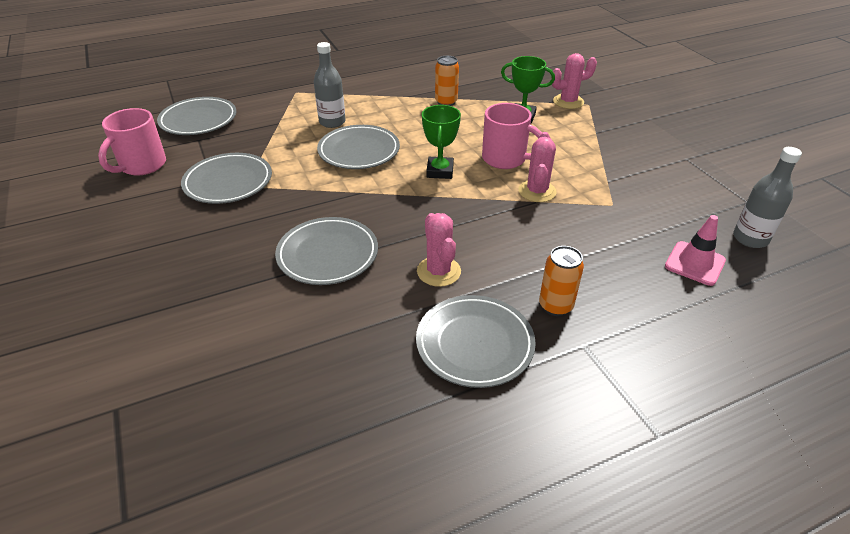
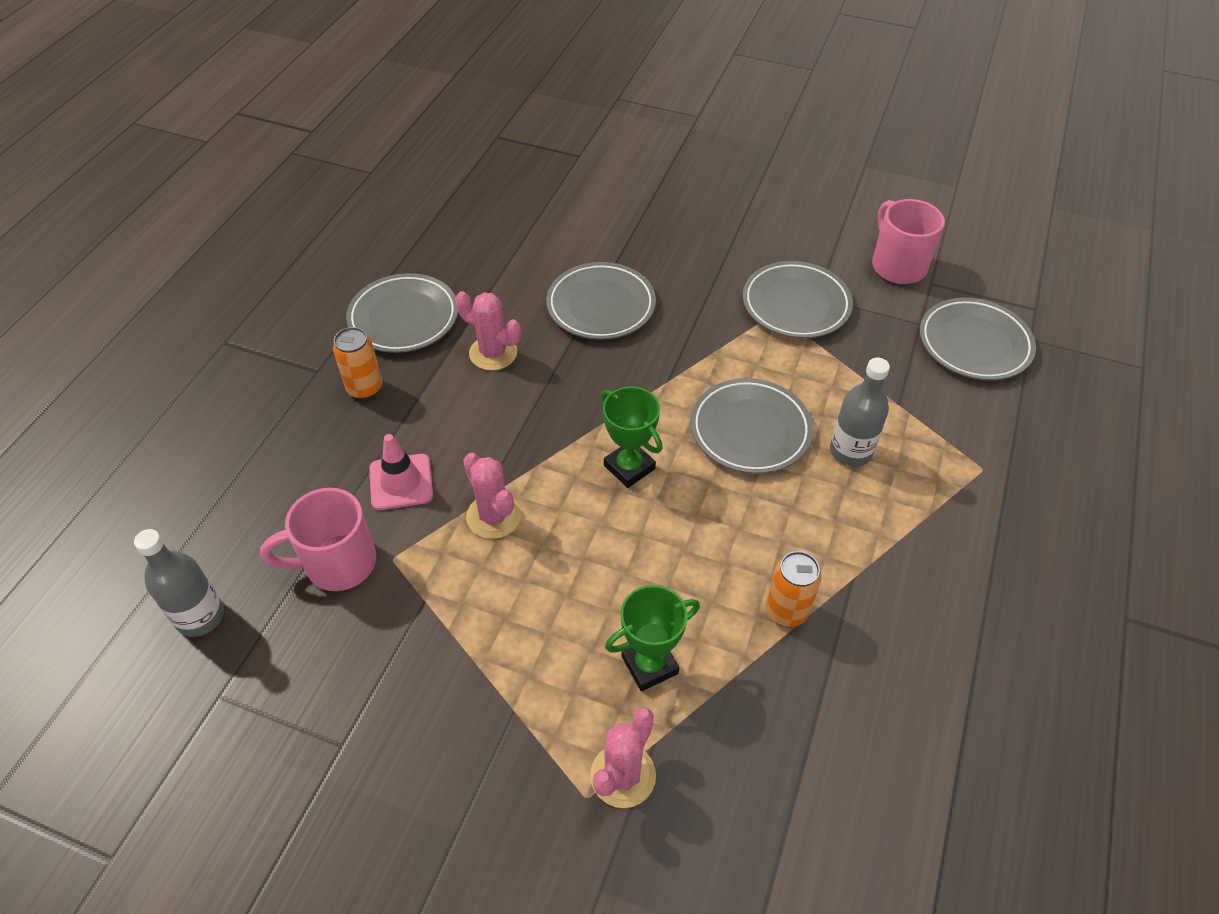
camera: 135 degrees right, 10 degrees up
(505, 159) = (580, 546): pink mug -> pink mug (338, 563)
(694, 263) = (255, 528): pink traffic cone -> pink traffic cone (401, 482)

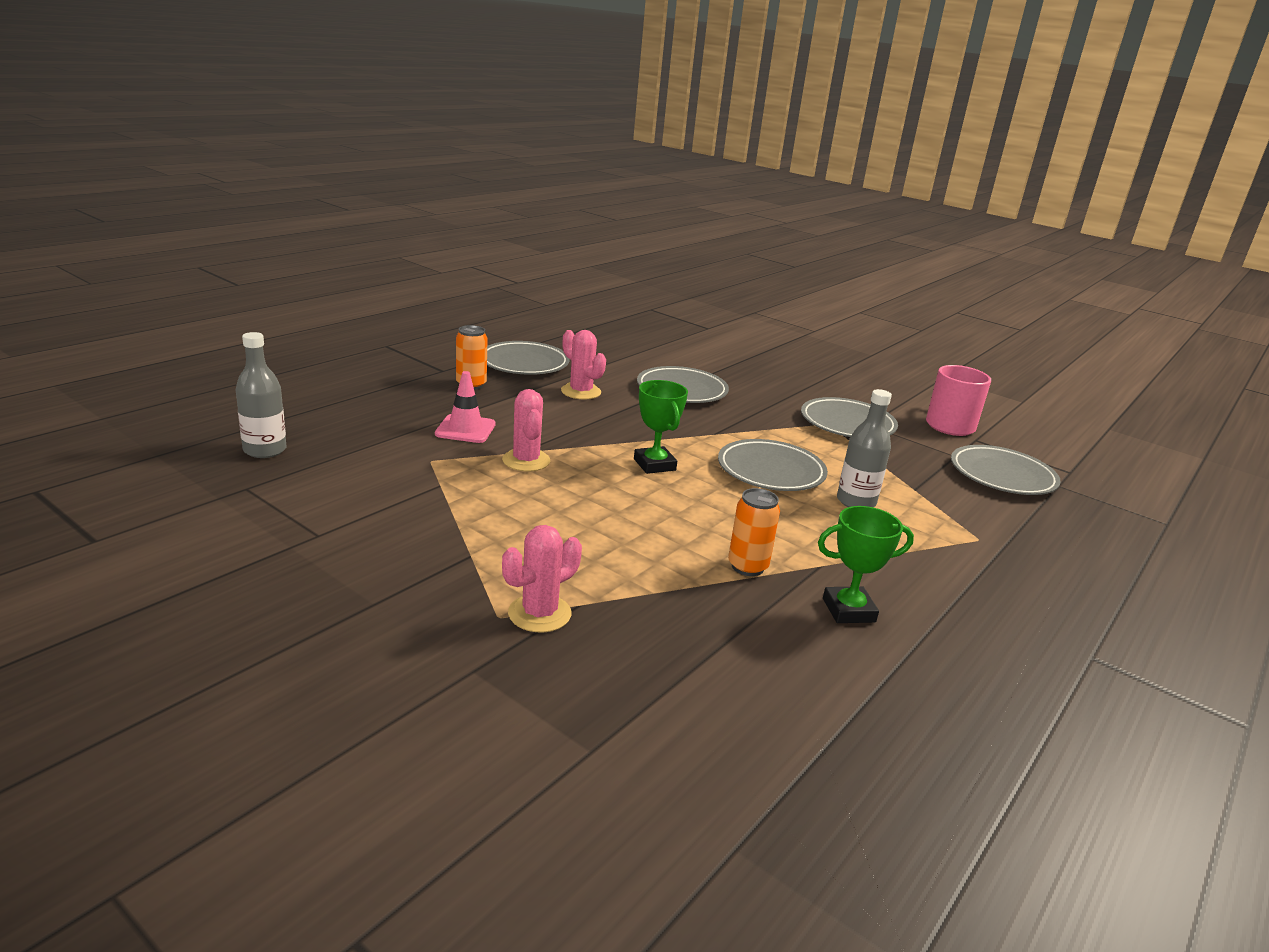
camera: 15 degrees right, 25 degrees down
(338, 563) = (387, 452): pink mug -> none
(649, 665) = (604, 563): green trophy -> green trophy (848, 610)

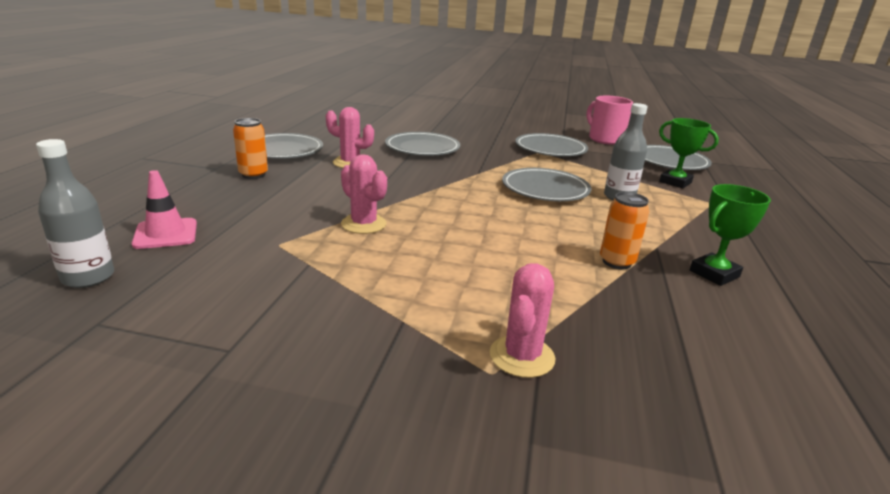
camera: 25 degrees left, 0 degrees up
(465, 429) = (284, 210): pink traffic cone -> pink traffic cone (165, 234)
(654, 465) = (464, 203): green trophy -> green trophy (675, 182)

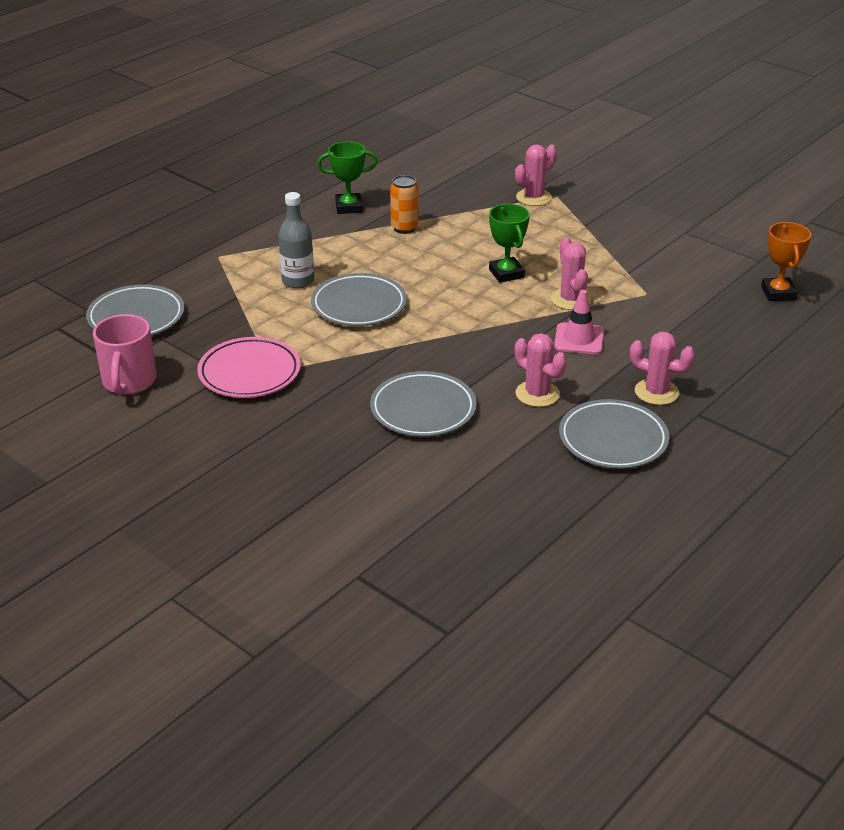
camera: 150 degrees left, 10 degrees up
(88, 277) = (778, 293): grey bottle -> orange trophy
(165, 234) = (735, 322): pink traffic cone -> pink traffic cone (579, 339)
(253, 175) = (656, 392): orange can -> pink cactus
(550, 149) = (249, 373): grey plate -> pink plate
(675, 182) = (199, 287): green trophy -> green trophy (506, 273)

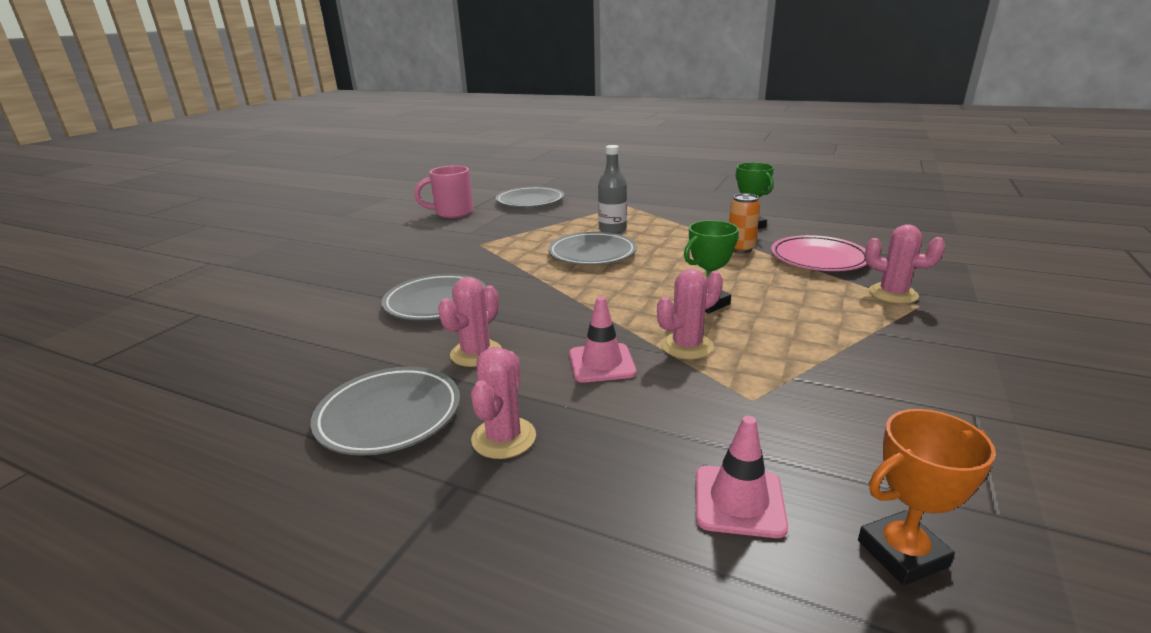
camera: 75 degrees right, 10 degrees down
(249, 373) = (474, 238): pink plate -> pink plate (818, 259)
(735, 324) = (739, 501): none -> pink traffic cone

